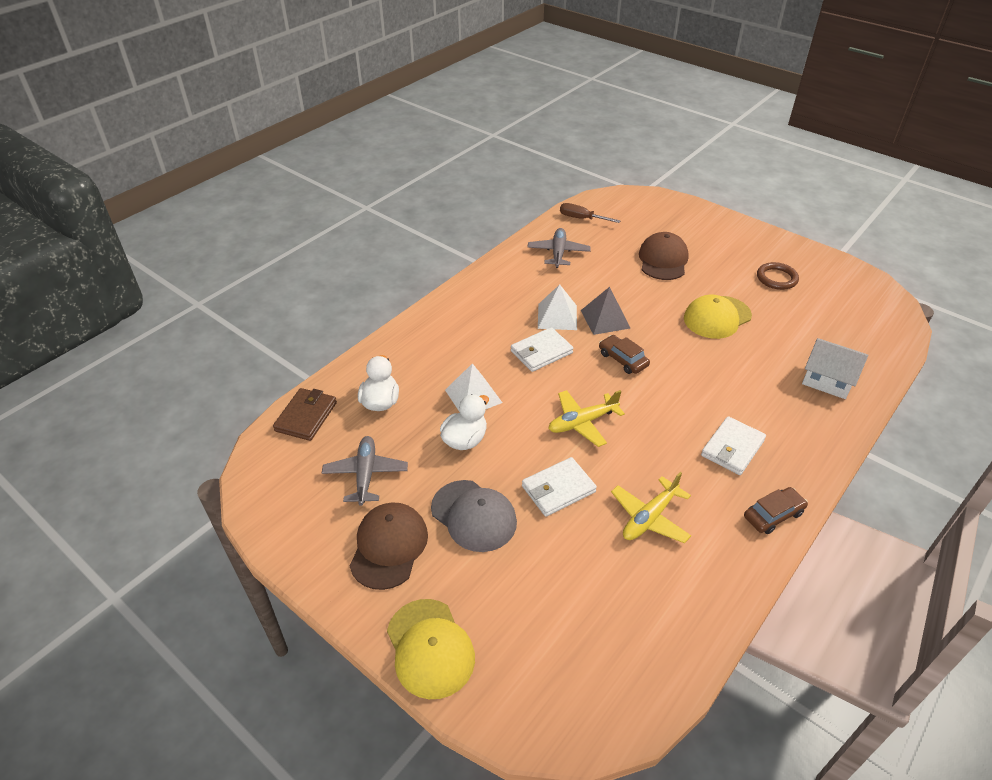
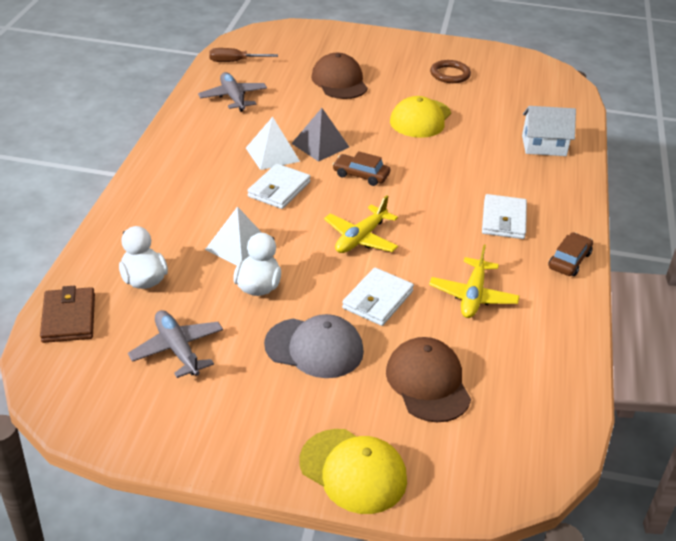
camera: 30 degrees left, 5 degrees down
(389, 547) = (249, 403): brown cap -> brown cap (428, 383)

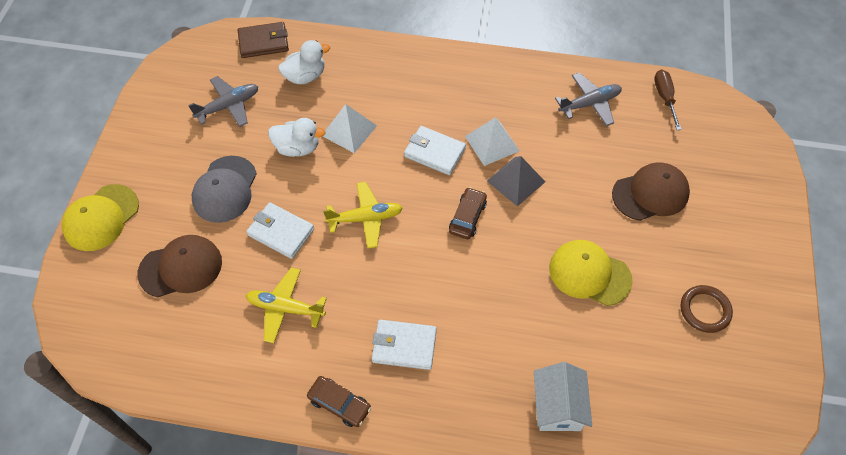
camera: 90 degrees right, 20 degrees up
(360, 238) = (365, 218): yellow plane -> yellow plane turned 135 degrees clockwise

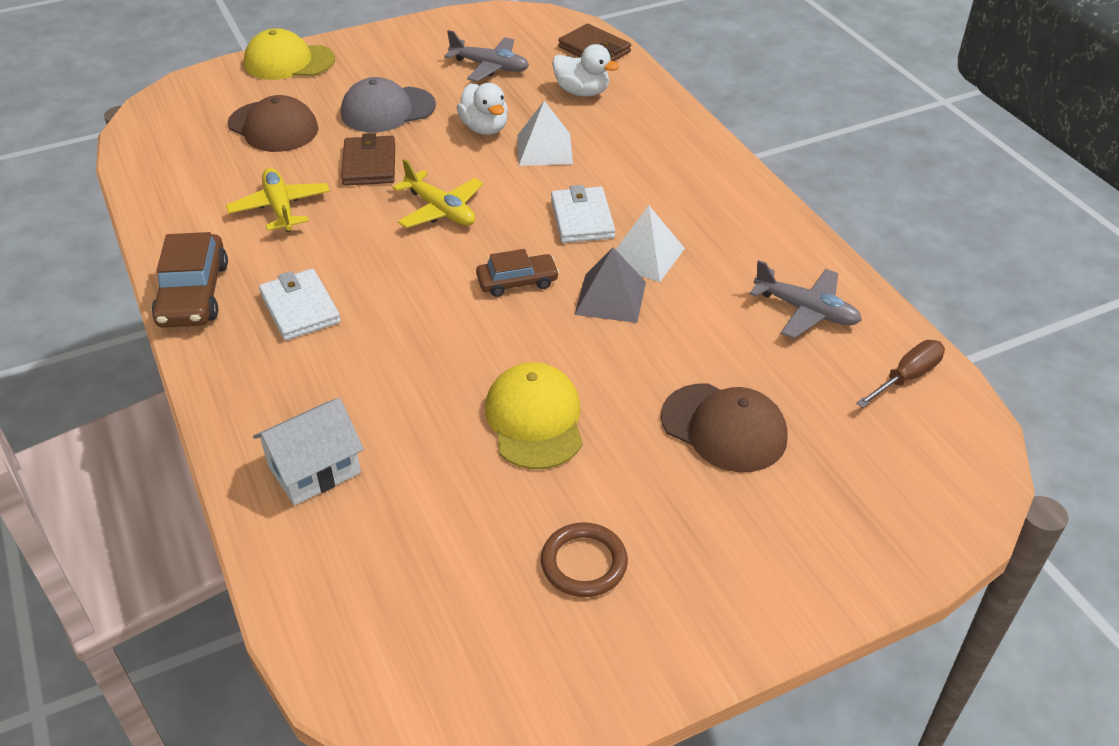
camera: 55 degrees right, 15 degrees down
(281, 232) = (369, 165): white wallet -> brown wallet
(339, 404) = (193, 294): brown car -> brown car, size x1.57

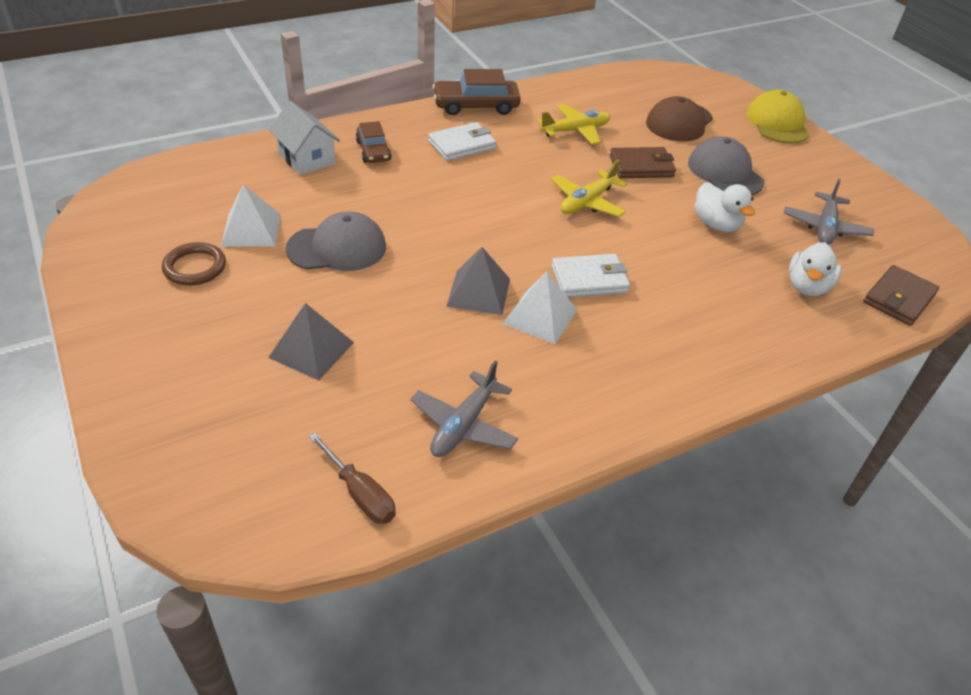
camera: 85 degrees right, 0 degrees up
(484, 128) = (716, 224): white duck -> white duck turned 90 degrees counterclockwise
(517, 282) = (497, 241): brown car -> brown car (373, 151)
(535, 420) = (337, 248): yellow cap -> grey cap
(544, 149) = (694, 259): white pyramid -> white pyramid (251, 230)
(724, 428) = (311, 350): brown cap -> grey pyramid

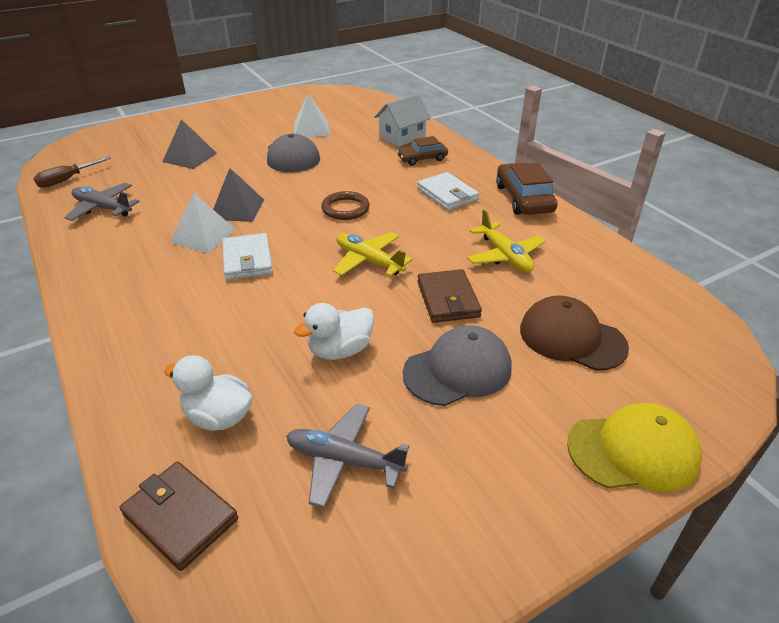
camera: 90 degrees right, 5 degrees down
(195, 267) = (272, 119): brown ring -> brown ring (345, 209)

